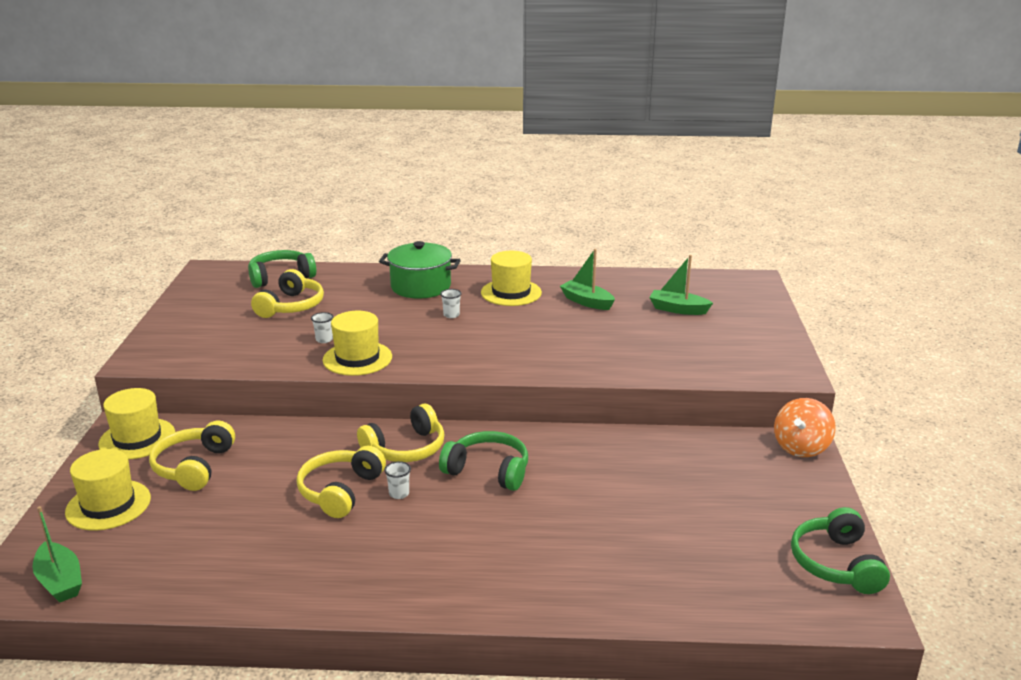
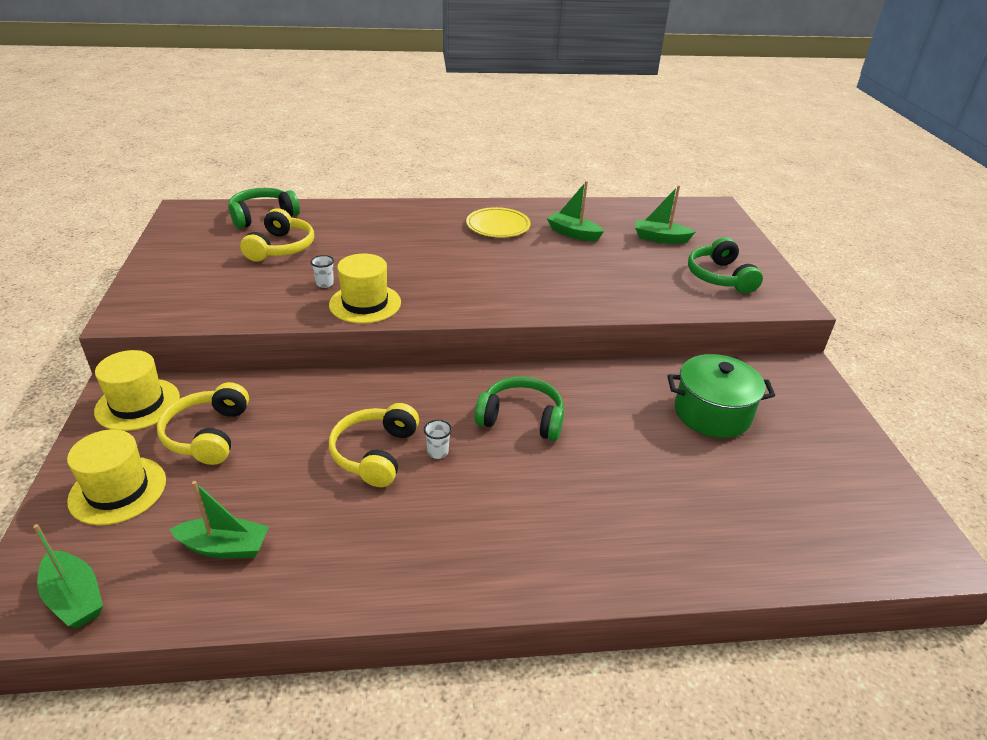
camera: 10 degrees left, 10 degrees up
(190, 554) = (224, 547): none -> green boat
(405, 448) = (431, 398): yellow headphones -> none
(420, 286) = (408, 222): green pot -> green pot (712, 413)
(451, 315) = (447, 252): white cup -> none
(511, 293) = (498, 226): yellow hat -> yellow plate
(801, 447) = (807, 374): orange spinning top -> none
(836, 564) = (889, 500): green headphones -> green headphones (720, 277)

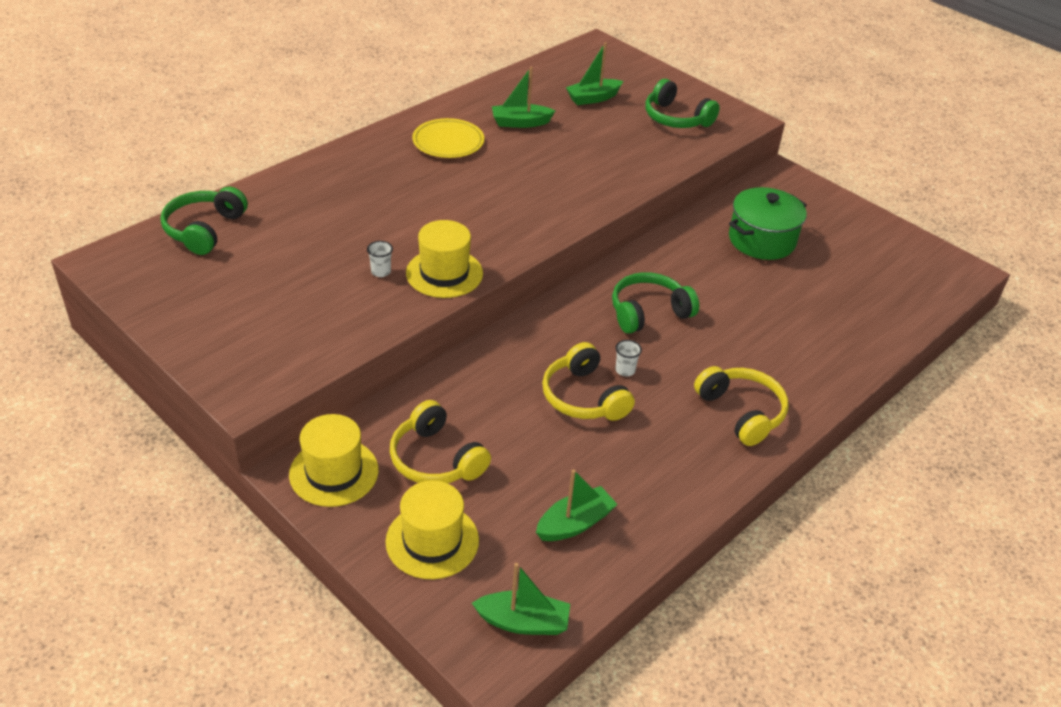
camera: 40 degrees left, 5 degrees up
(281, 247) = (281, 255): yellow headphones -> yellow headphones (741, 412)

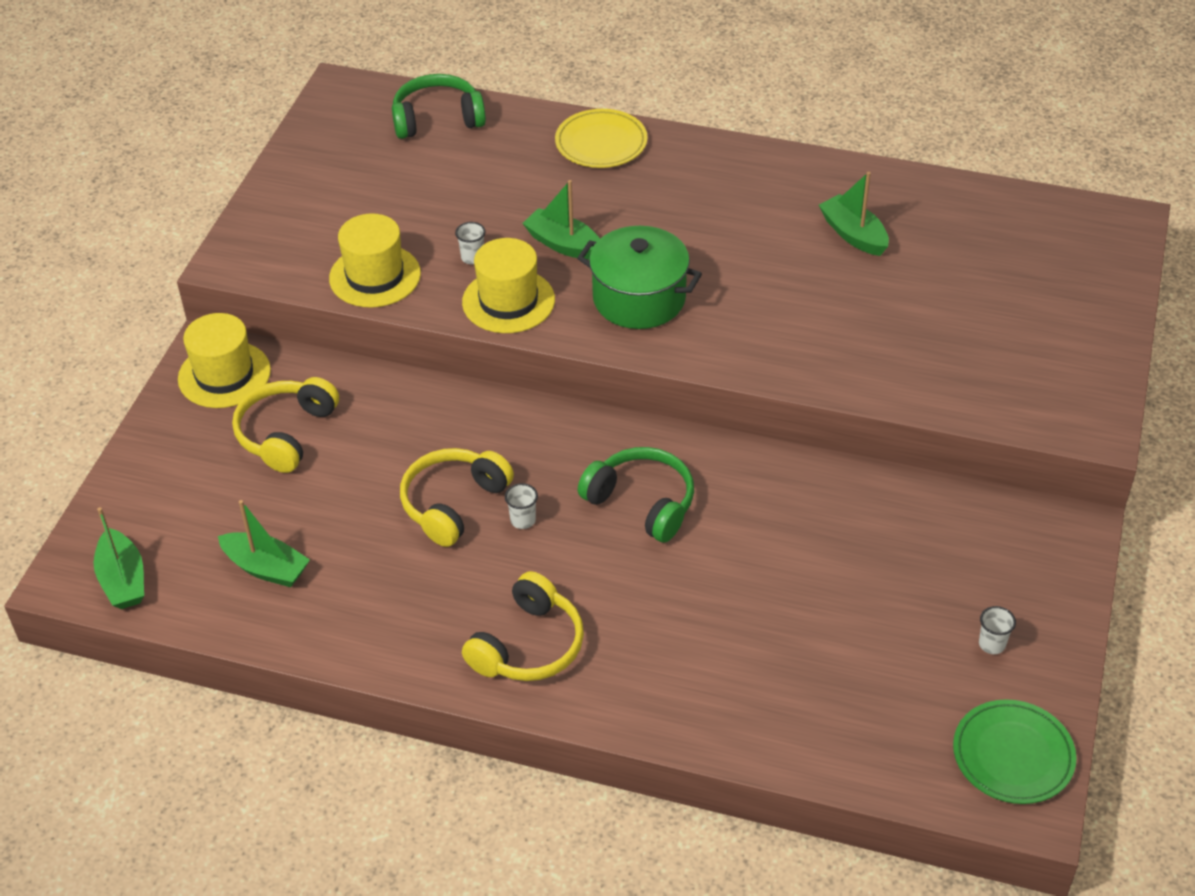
camera: 65 degrees right, 5 degrees up
(432, 541) = (182, 477): yellow hat -> yellow hat (375, 276)
(448, 142) = (751, 199): yellow plate -> yellow plate (601, 143)
(593, 98) = (981, 270): green boat -> green boat (563, 244)
(676, 118) = (1019, 360): green headphones -> none
(762, 240) = (888, 557): green pot -> green pot (639, 298)
(848, 234) = (992, 644): none -> white cup
(929, 262) = (1013, 755): none -> green plate

